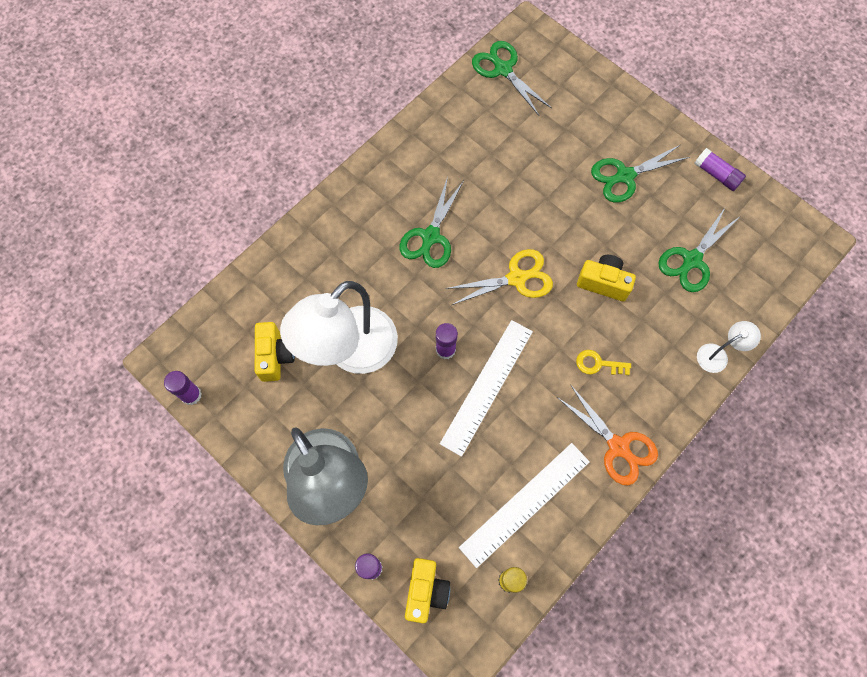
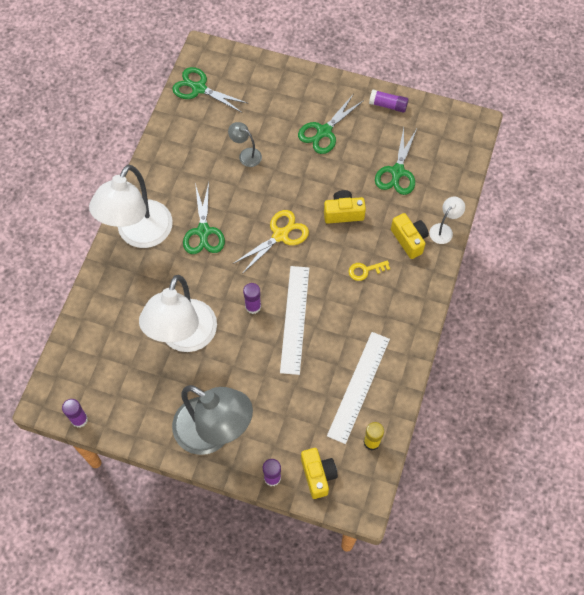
camera: 25 degrees left, 5 degrees down
(275, 356) = (129, 364): yellow camera -> yellow camera (409, 240)
(357, 210) = (139, 234): none -> white lamp
(521, 167) = (246, 155): none -> grey lamp
(618, 447) = (405, 320): orange scissors -> none

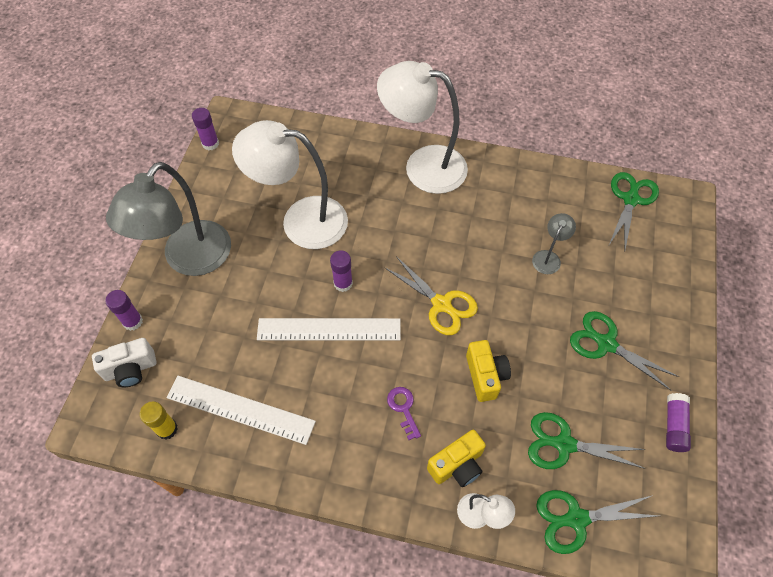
camera: 85 degrees right, 5 degrees down
(203, 232) = (434, 224): green scissors -> green scissors (576, 519)
(318, 475) = (131, 369): yellow camera -> white camera
(365, 270) = (403, 408): yellow key -> purple key

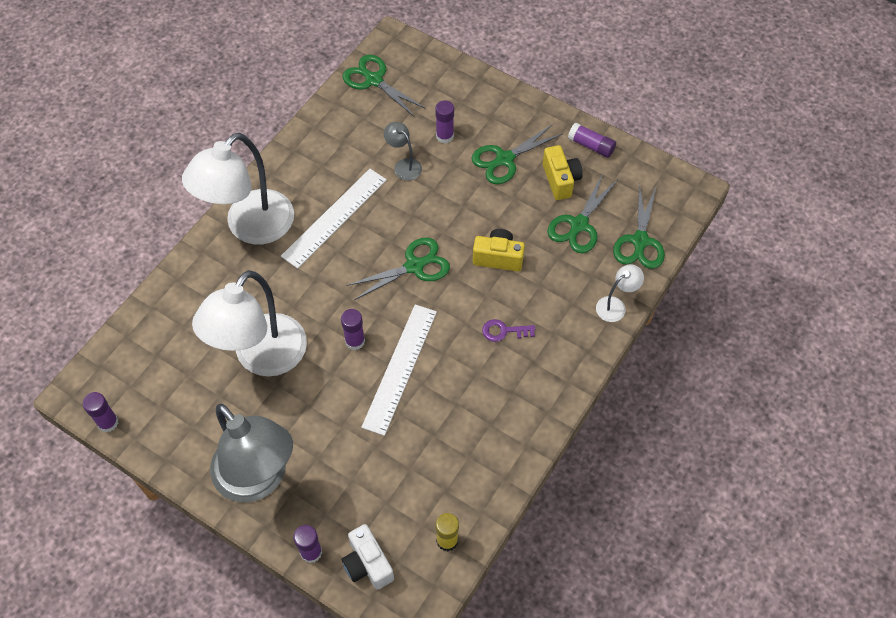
camera: 70 degrees left, 0 degrees up
(131, 369) = (367, 564): white camera -> white camera turned 150 degrees clockwise
(240, 409) = (452, 468): white ruler -> white ruler (334, 217)
(442, 304) = (415, 266): yellow scissors -> green scissors
(457, 465) = (569, 308): yellow camera -> yellow camera (560, 180)
(602, 280) = (444, 136): none -> purple glue stick

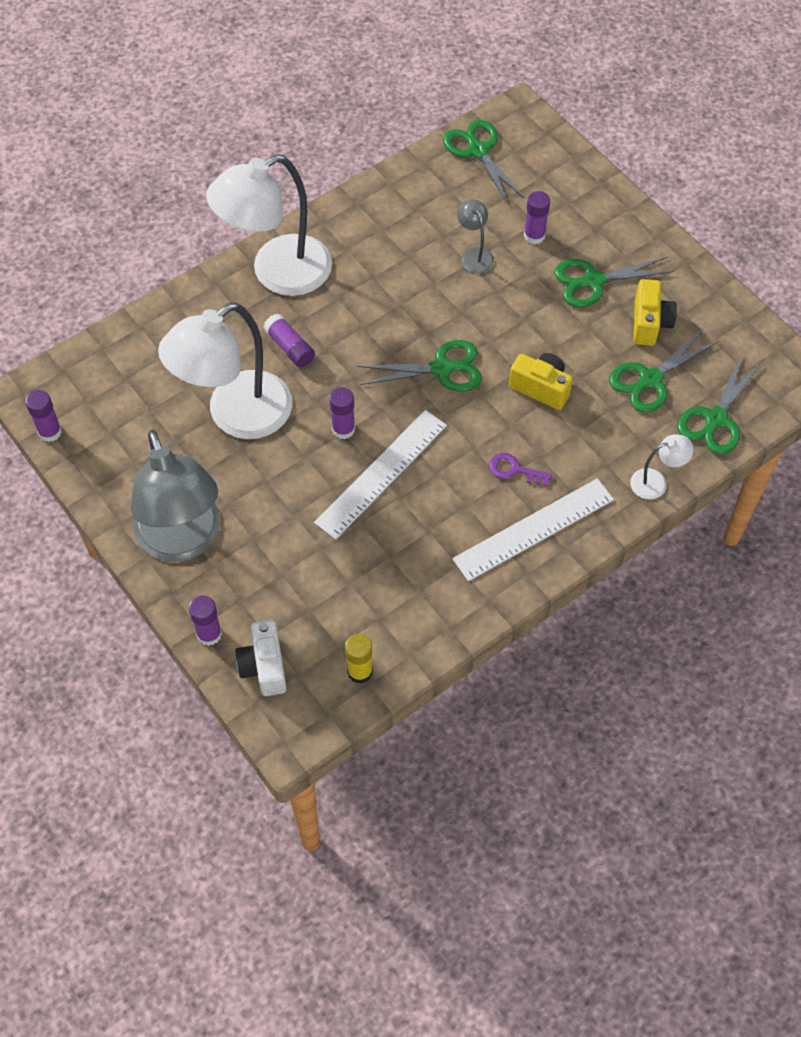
camera: 20 degrees right, 0 degrees up
(334, 217) = (373, 289): white ruler -> white ruler (534, 529)
(591, 146) = (702, 295): purple glue stick -> purple glue stick (290, 347)

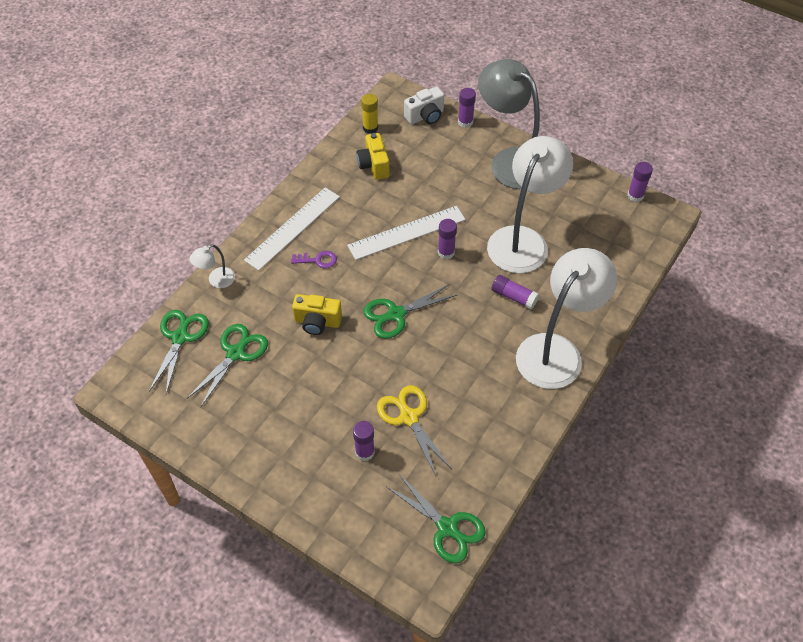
camera: 160 degrees right, 5 degrees down
(264, 666) = (425, 116): white camera -> white camera turned 90 degrees clockwise
(381, 473) = (407, 232): white ruler -> white ruler turned 45 degrees clockwise
(474, 255) = (408, 417): grey lamp -> yellow scissors
(593, 281) = (302, 423): green scissors -> none
(649, 323) = (246, 400): yellow camera -> yellow camera (374, 165)

